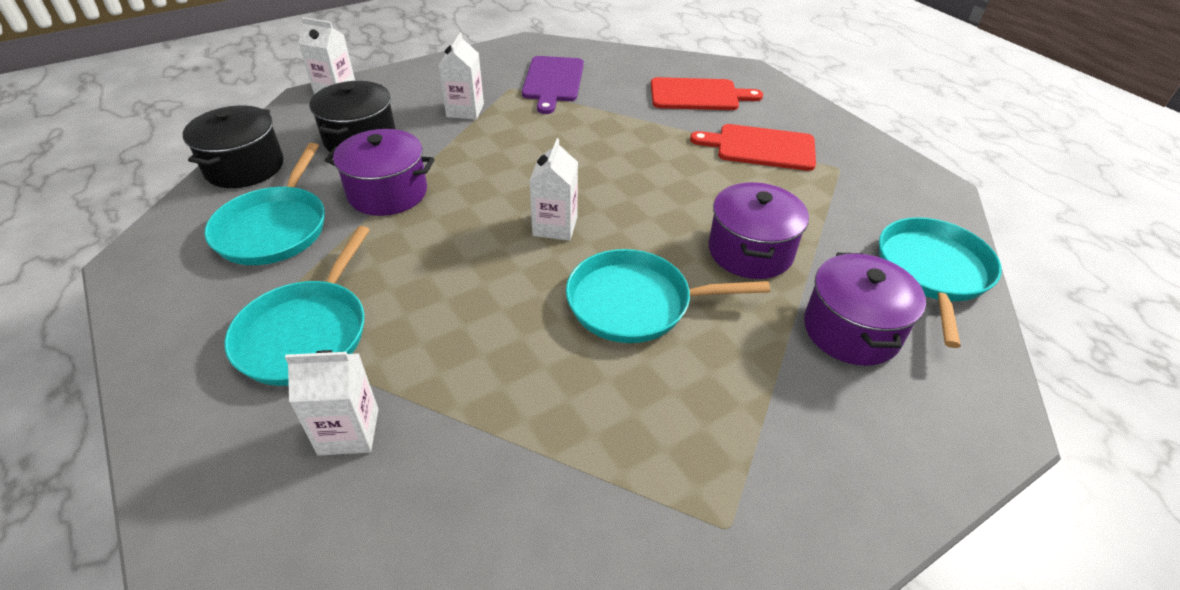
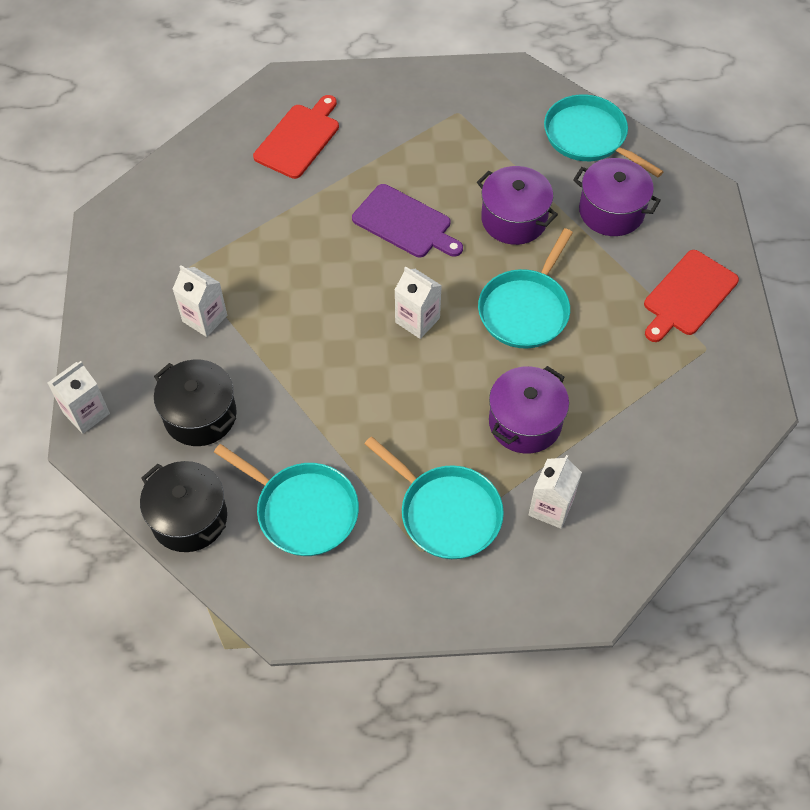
camera: 60 degrees left, 15 degrees up
(387, 193) = (302, 417): purple pot -> purple pot (525, 422)
(553, 81) = (199, 231): purple cutting board -> purple cutting board (405, 223)
(760, 147) = (402, 142): red cutting board -> red cutting board (688, 295)

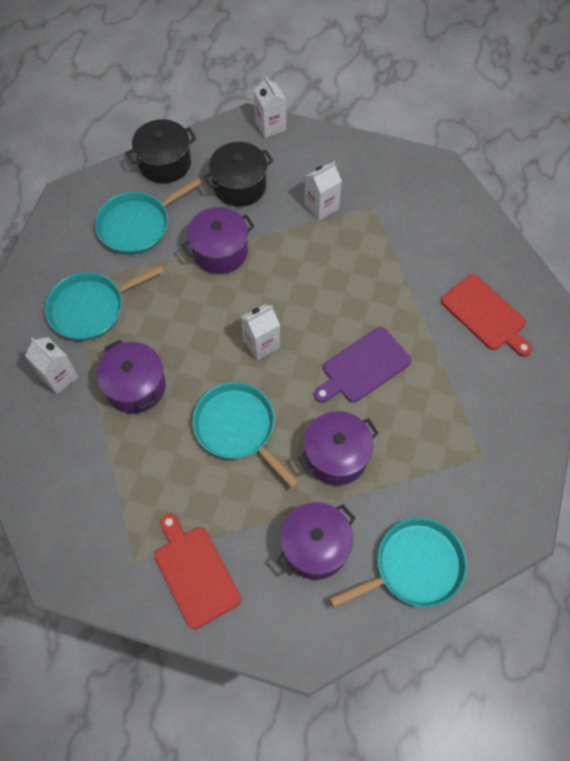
camera: 110 degrees right, 5 degrees up
(309, 402) = (220, 251): none -> purple pot

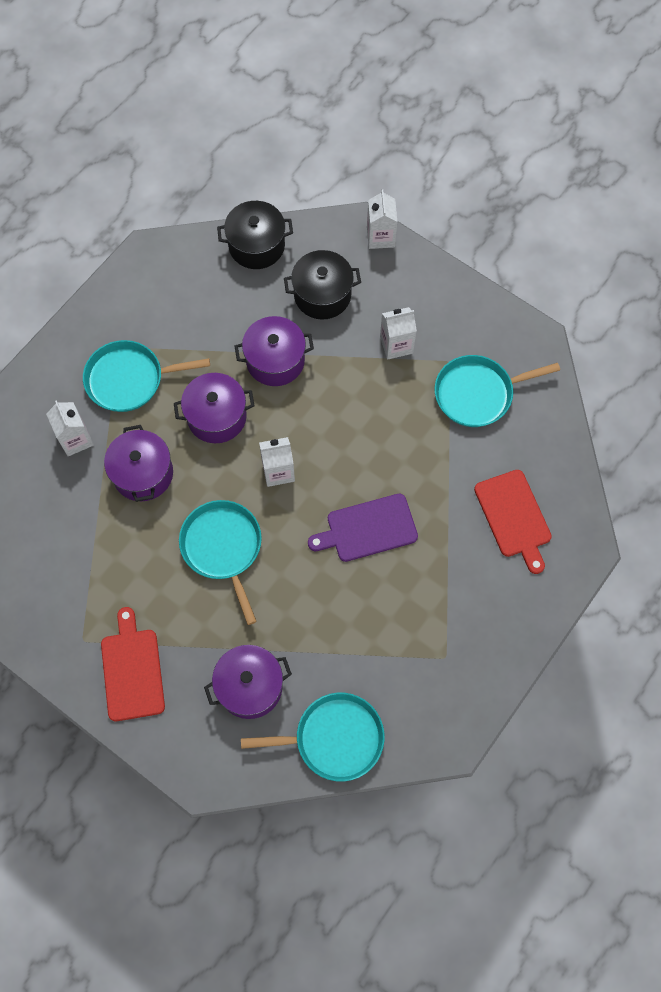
camera: 20 degrees right, 5 degrees up
(137, 225) = (205, 306): turquoise pan -> turquoise pan (477, 394)
(336, 456) = (305, 608): purple pot -> purple pot (216, 417)

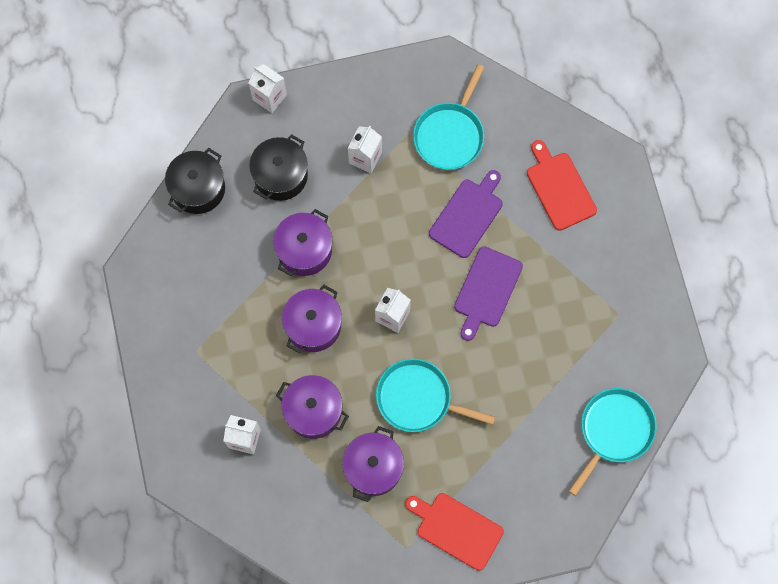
camera: 50 degrees left, 5 degrees up
(129, 379) = (229, 364): turquoise pan -> none
(250, 686) = (533, 458): purple pot -> purple pot (373, 467)
(420, 462) = (467, 215): none -> purple cutting board
(514, 517) = (559, 188): red cutting board -> red cutting board turned 135 degrees counterclockwise

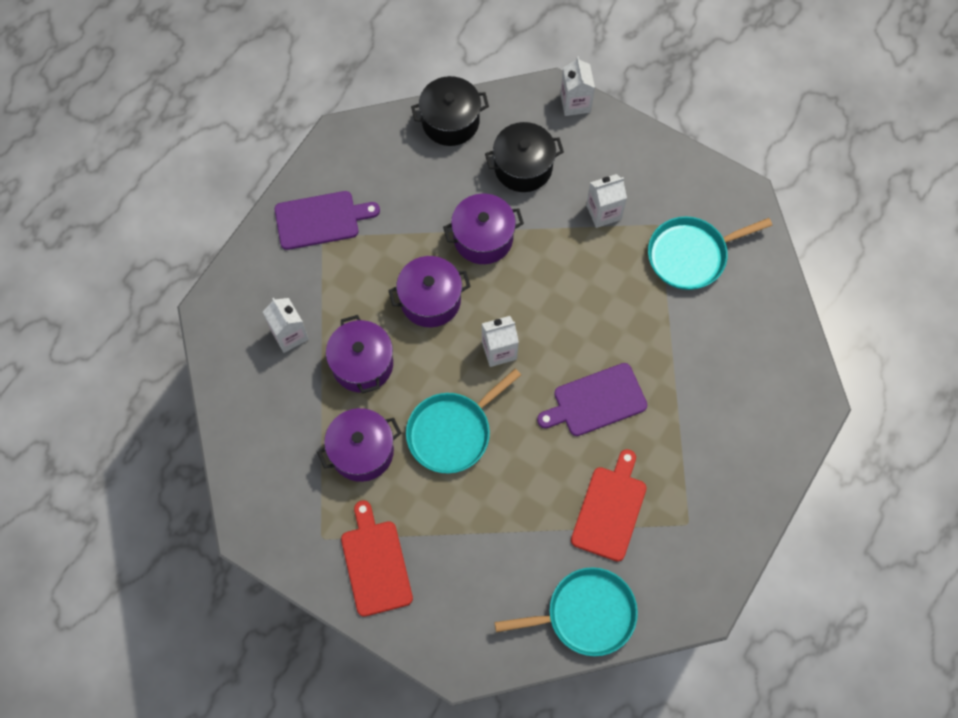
camera: 45 degrees right, 5 degrees down
(417, 398) = (452, 432): turquoise pan -> turquoise pan turned 105 degrees counterclockwise
(467, 215) = (641, 329): purple cutting board -> purple cutting board (321, 220)
(559, 188) = (741, 377): red cutting board -> red cutting board (610, 509)

